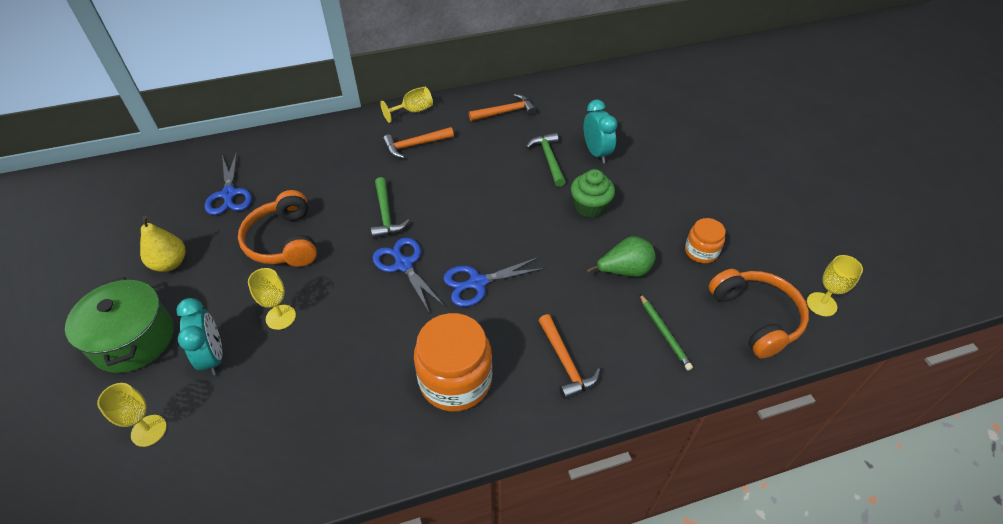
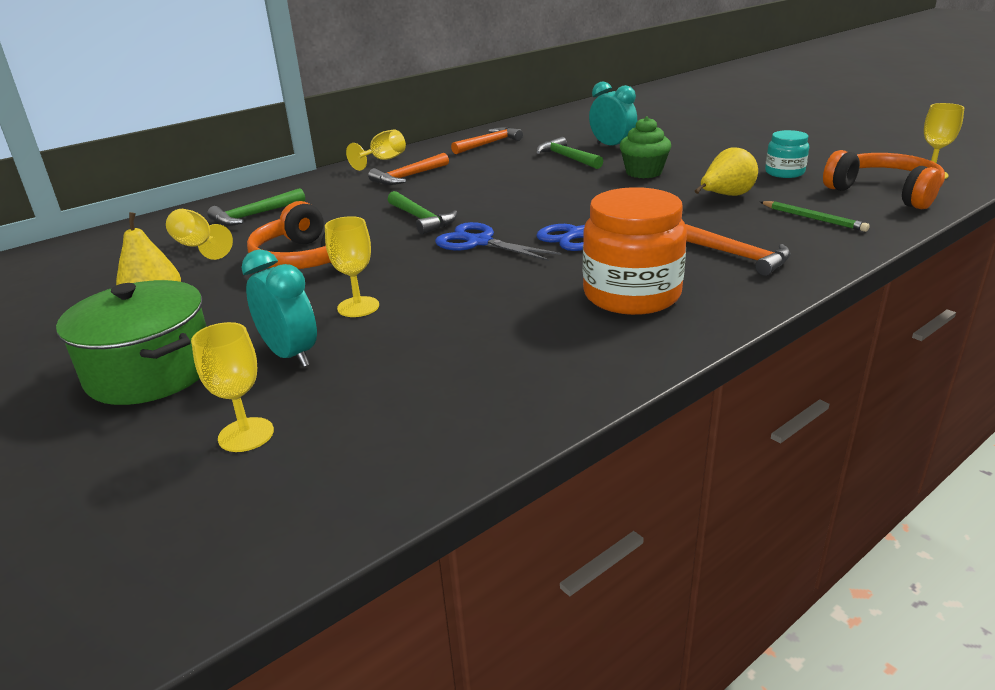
camera: 20 degrees left, 20 degrees down
(229, 195) = (198, 246): blue scissors -> yellow goblet
(284, 164) = (254, 215): none -> green hammer
(624, 271) = (726, 196): green pear -> yellow pear
(701, 251) = (784, 173): orange jar -> turquoise jar

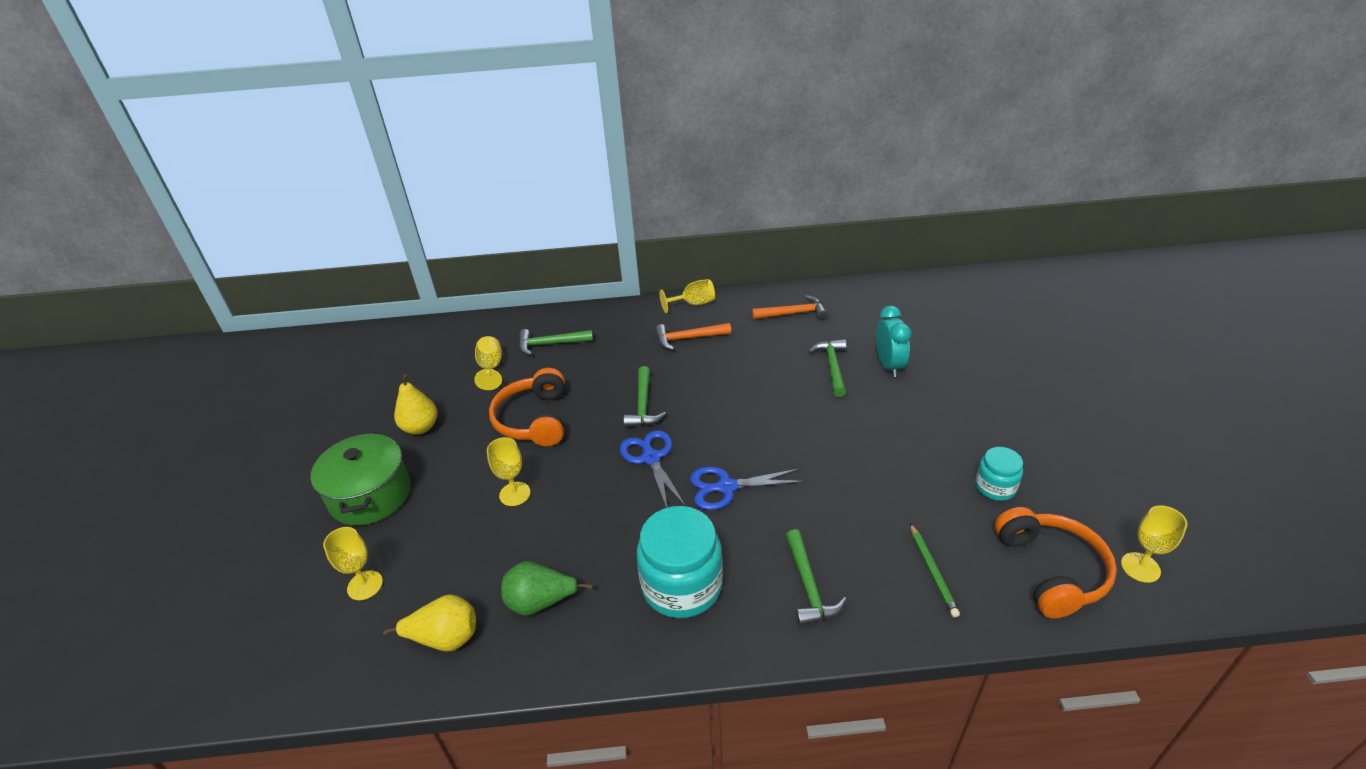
camera: 35 degrees right, 10 degrees up
(290, 355) = (441, 523): turquoise clock -> none
(503, 357) = (541, 602): none -> green pear
(631, 295) = (682, 585): orange jar -> turquoise jar
(643, 172) = (870, 422): green cupcake -> none
(726, 196) = (897, 496): yellow pear -> yellow pear (445, 638)
(738, 256) = (808, 586): orange hammer -> green hammer

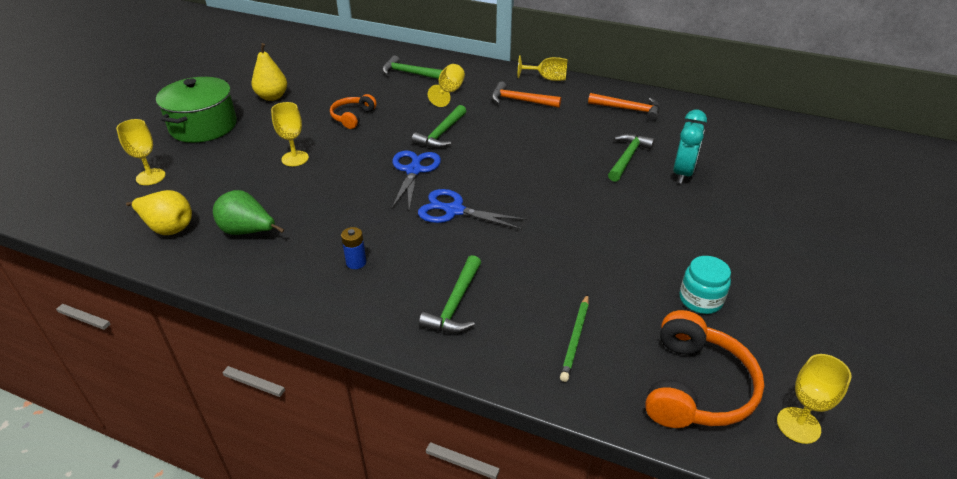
camera: 25 degrees right, 0 degrees up
(491, 368) = (353, 76): yellow goblet -> yellow goblet (449, 92)
(534, 419) = (353, 117): orange headphones -> orange headphones, size x0.60
(682, 585) = (356, 262): turquoise jar -> blue battery

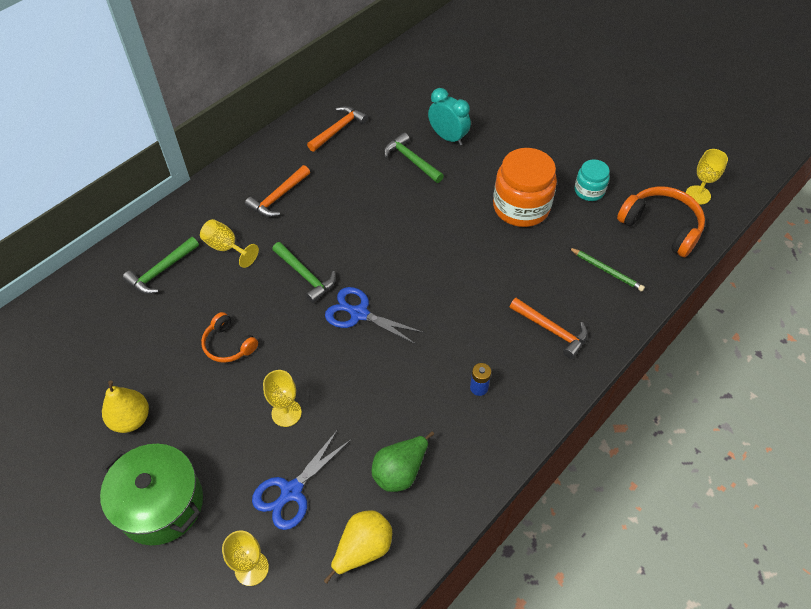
camera: 70 degrees left, 15 degrees up
(453, 210) = (434, 300): blue scissors -> blue scissors (291, 492)
(455, 304) = (551, 330): green hammer -> orange hammer
(547, 79) = (248, 163): yellow goblet -> none
(624, 246) = (521, 207): none -> orange jar

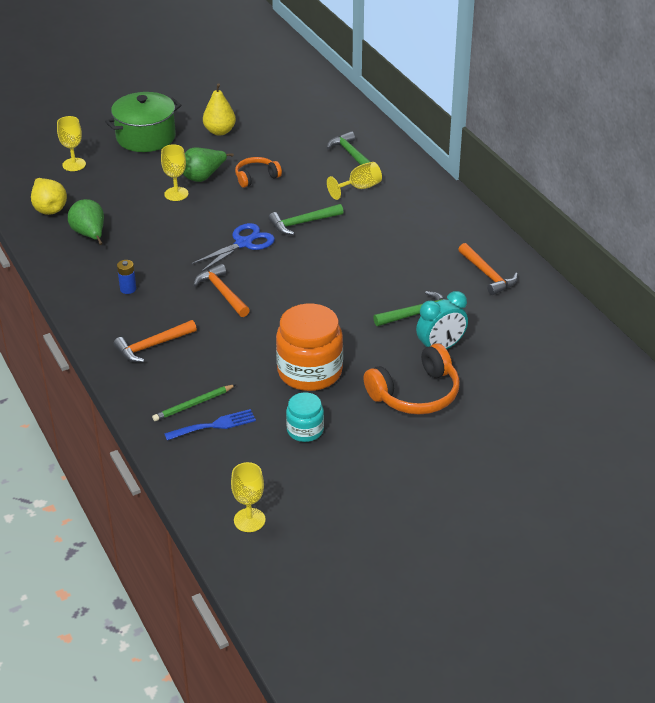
camera: 110 degrees right, 15 degrees down
(241, 398) = (203, 177): none -> green pear
(278, 197) = (406, 223): orange hammer -> orange hammer (222, 292)
(291, 492) = (113, 186): blue scissors -> none
(620, 248) = (214, 425): none -> blue fork
(661, 227) = (222, 468): orange headphones -> orange headphones (415, 394)

